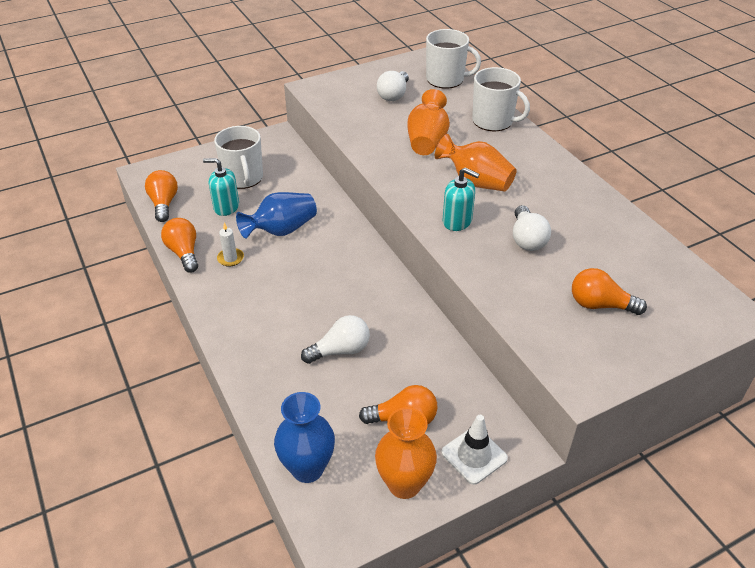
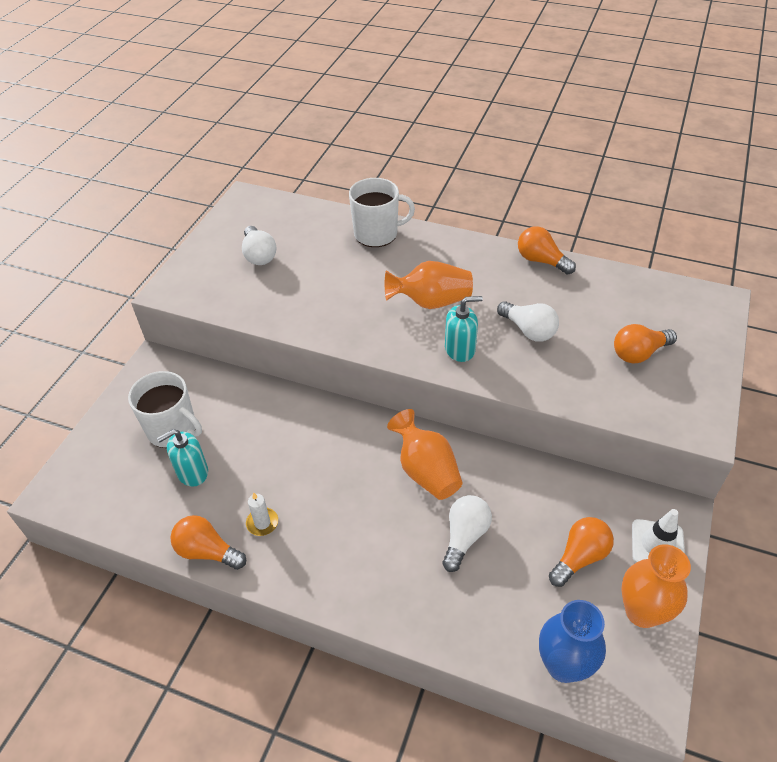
camera: 40 degrees left, 5 degrees up
(164, 204) = (119, 514): orange light bulb -> orange light bulb (541, 261)
(281, 230) = (277, 459): blue vase -> none
(427, 141) = (345, 286): orange vase -> orange vase (426, 471)
(446, 79) = (288, 213): white mug -> none

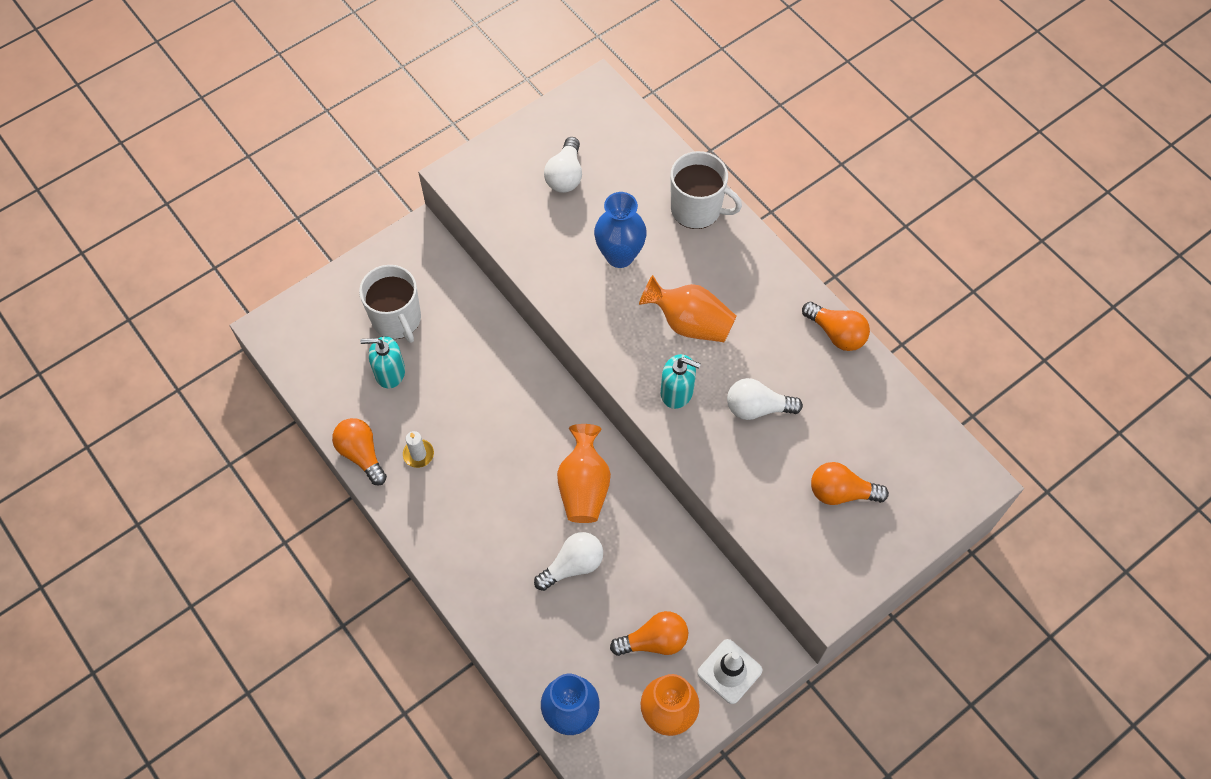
camera: 30 degrees right, 15 degrees up
(341, 285) = (619, 256): none -> blue vase
(528, 330) = (757, 408): white light bulb -> white light bulb turned 105 degrees clockwise
(541, 261) = (836, 333): orange light bulb -> orange light bulb turned 150 degrees clockwise

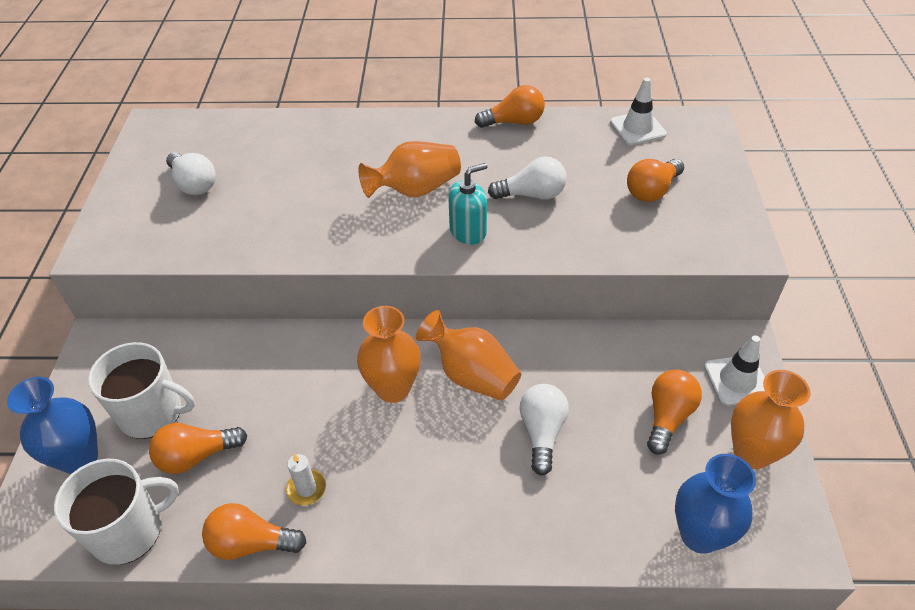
camera: 50 degrees left, 15 degrees down
(390, 372) = (196, 456): turquoise soap dispenser -> orange light bulb
(531, 445) = (393, 388): none -> orange vase
(619, 256) = (306, 194): blue vase -> blue vase (79, 458)
(697, 209) = (324, 132): white mug -> white mug (129, 531)
(757, 408) = (532, 195): white light bulb -> white light bulb turned 135 degrees counterclockwise
(917, 433) = (637, 128): none -> white traffic cone

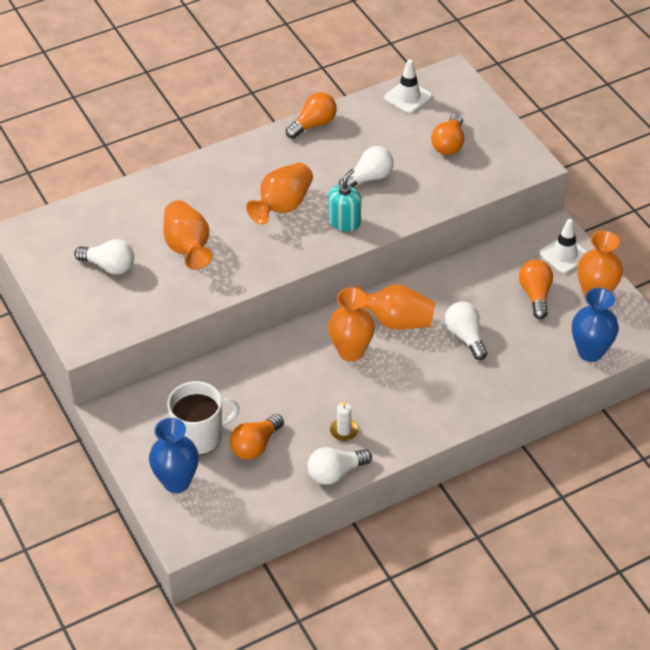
camera: 30 degrees left, 0 degrees up
(129, 531) = (252, 502): white mug -> none
(251, 543) = (335, 473): orange light bulb -> white light bulb
(283, 195) = (187, 247): none -> orange vase

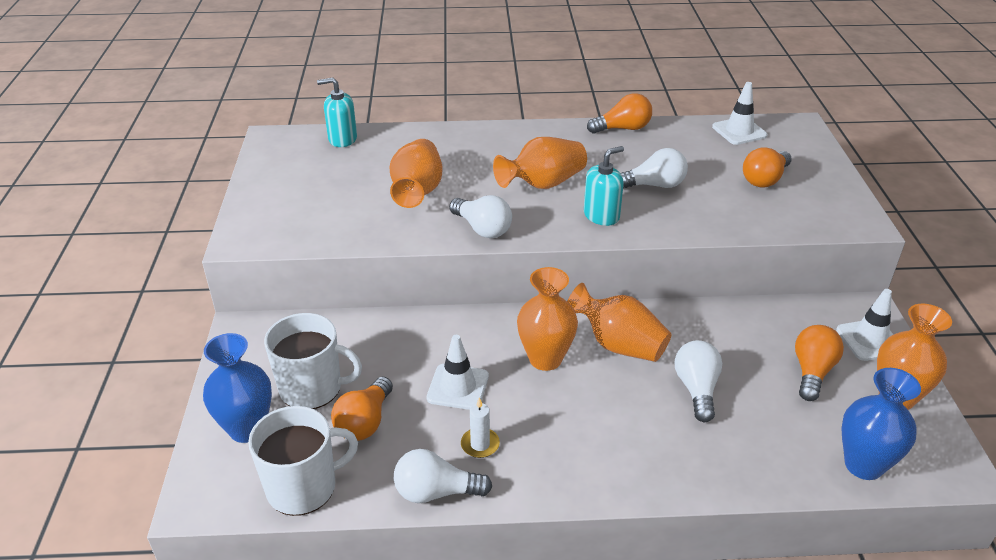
camera: 25 degrees right, 10 degrees down
(84, 214) = (342, 139): none -> turquoise soap dispenser
(109, 266) = (327, 185): white light bulb -> white light bulb (482, 229)
(246, 504) = (303, 487): none -> white mug
(255, 445) = (365, 422): orange light bulb -> orange light bulb turned 45 degrees counterclockwise
(303, 396) = (458, 387): none -> white traffic cone

